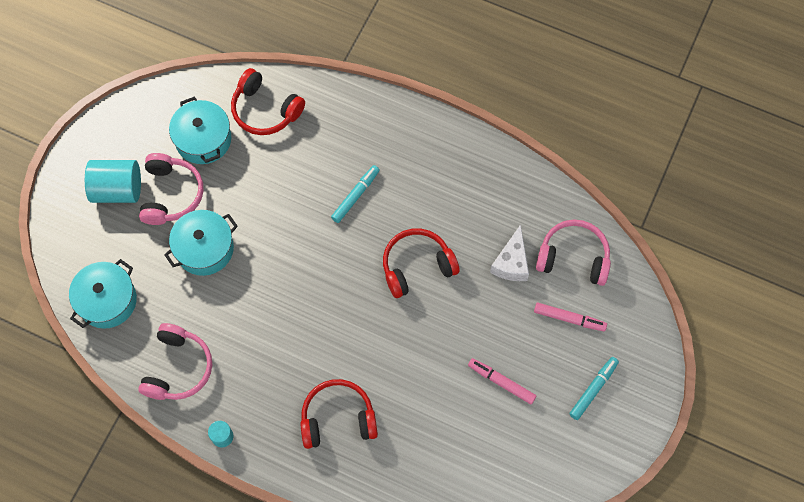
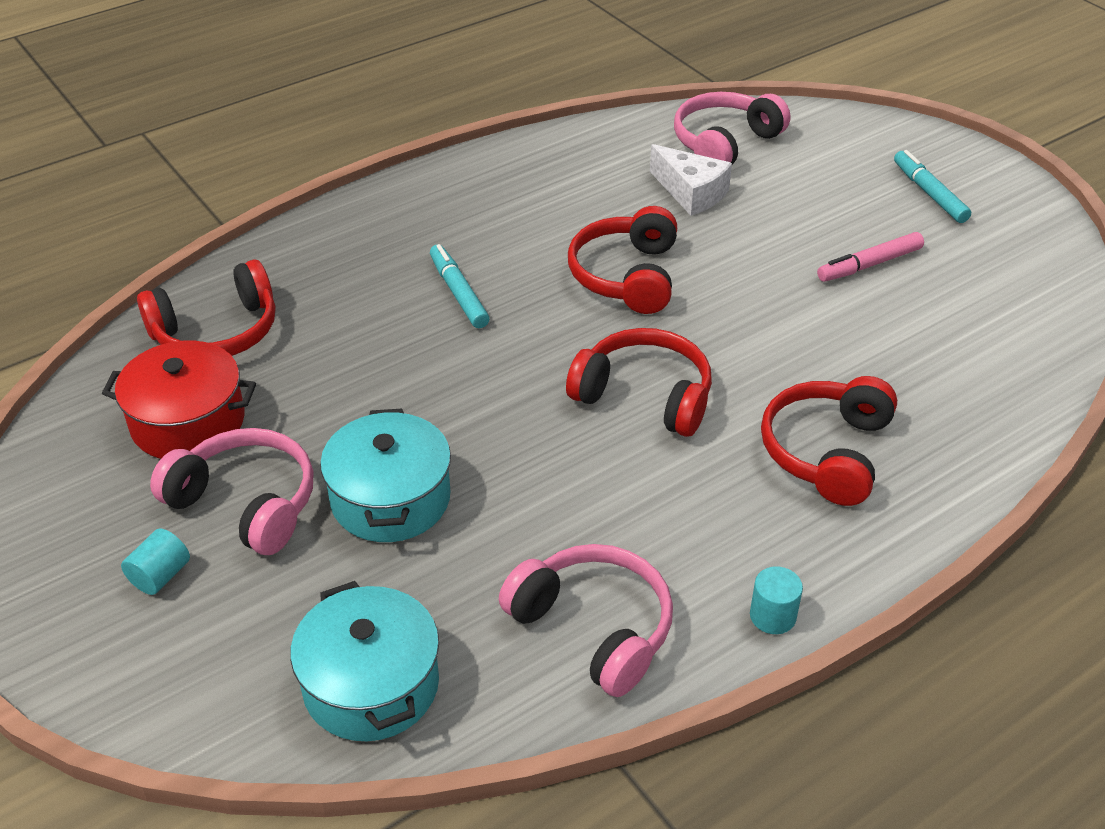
camera: 60 degrees left, 25 degrees down
(117, 189) = (160, 575): turquoise cylinder -> turquoise cylinder, size x0.49
(203, 139) = (188, 422): turquoise pot -> red pot
(330, 319) = (645, 395): none -> red headphones
(569, 319) = (811, 176): pink marker -> none

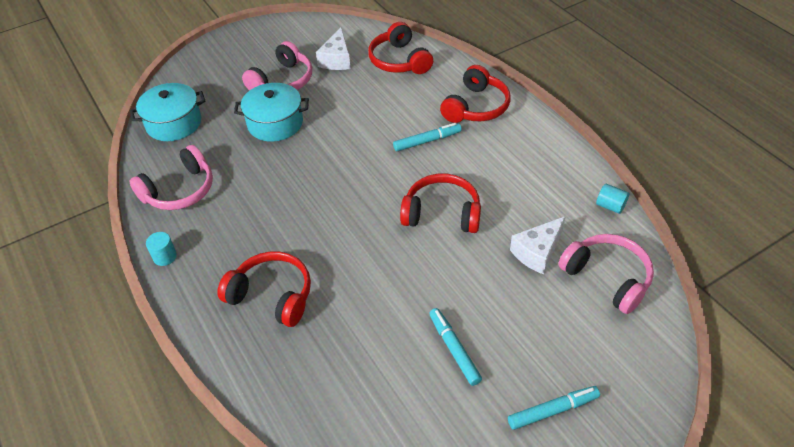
camera: 95 degrees right, 5 degrees up
(160, 575) = (248, 63): turquoise cylinder -> turquoise cylinder (610, 206)
(188, 422) = (337, 59): red pot -> white cheese
(645, 395) = (332, 216): red headphones -> red headphones (476, 107)
(869, 265) = (454, 349): pink marker -> turquoise marker

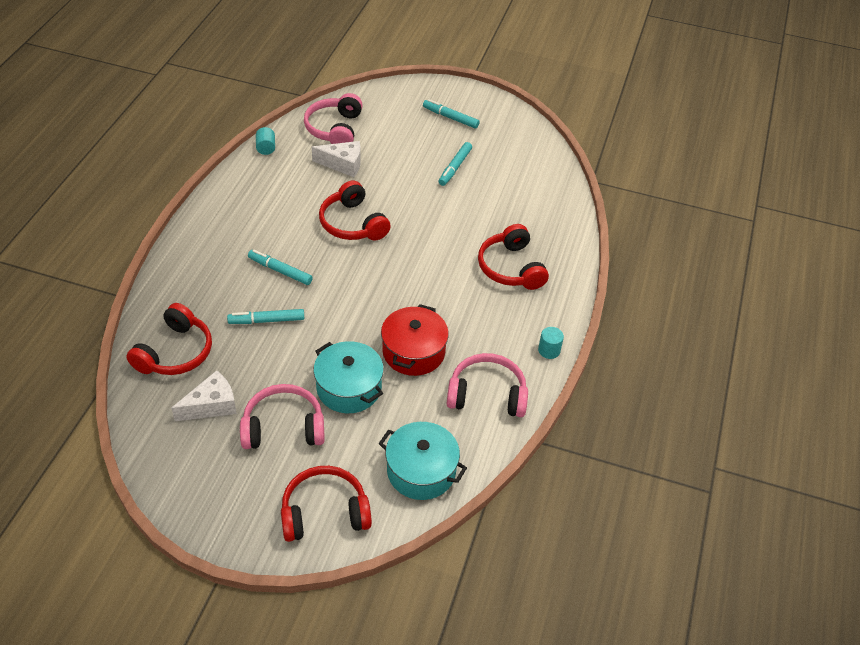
camera: 135 degrees left, 0 degrees up
(264, 173) = (413, 352): none -> red pot
(382, 112) = (266, 320): none -> turquoise marker
(476, 107) = (207, 262): red headphones -> red headphones (324, 512)

